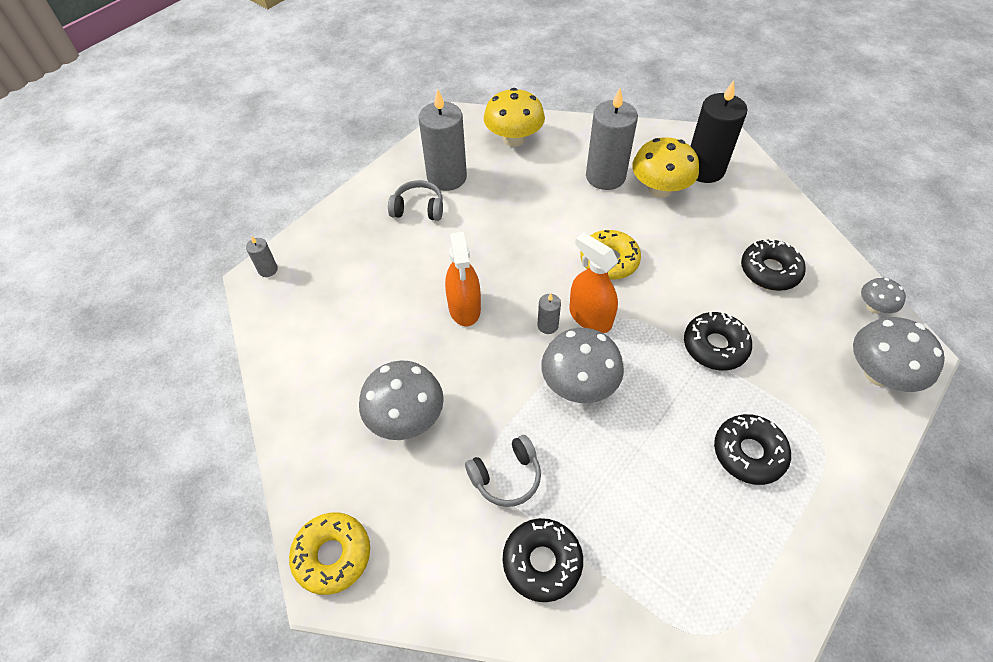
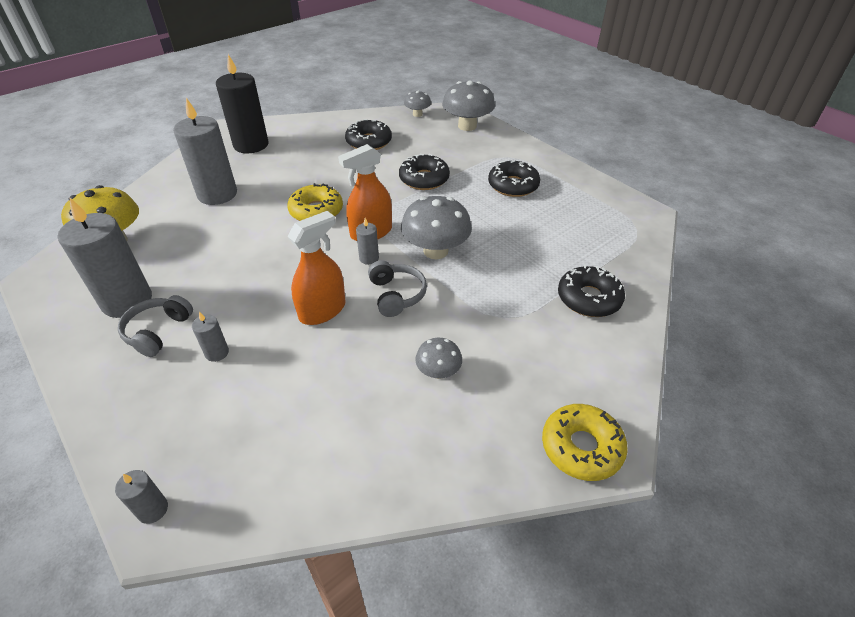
camera: 80 degrees left, 10 degrees down
(403, 252) = (217, 353): none -> grey candle
(406, 417) = (438, 372): grey mushroom -> grey mushroom, size x0.54
(464, 308) = (322, 310): orange spray bottle -> orange spray bottle turned 45 degrees counterclockwise
(506, 476) = (513, 308): grey headphones -> grey headphones (396, 295)
(659, 189) = (255, 170): yellow mushroom -> none

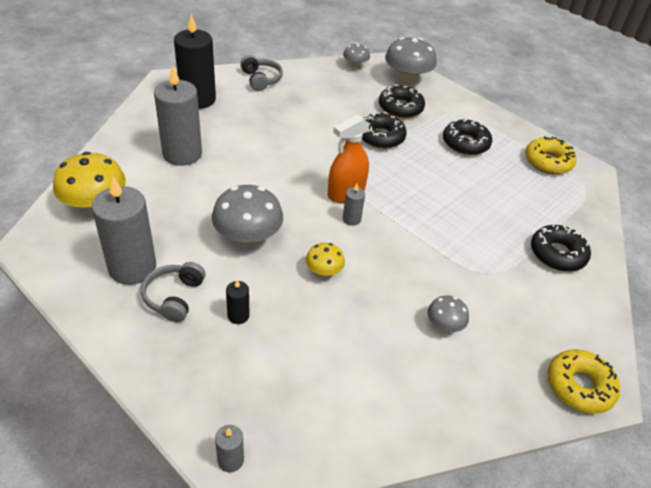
camera: 10 degrees left, 0 degrees up
(217, 353) = (238, 315): grey candle -> black candle
(316, 211) = (287, 171): yellow donut -> yellow donut (548, 162)
(322, 310) = (324, 272): orange spray bottle -> yellow mushroom
(369, 142) = (316, 96): black donut -> black donut (400, 108)
(396, 295) = (387, 255): grey headphones -> grey headphones (261, 79)
(435, 251) = (411, 211): grey mushroom -> grey mushroom (248, 238)

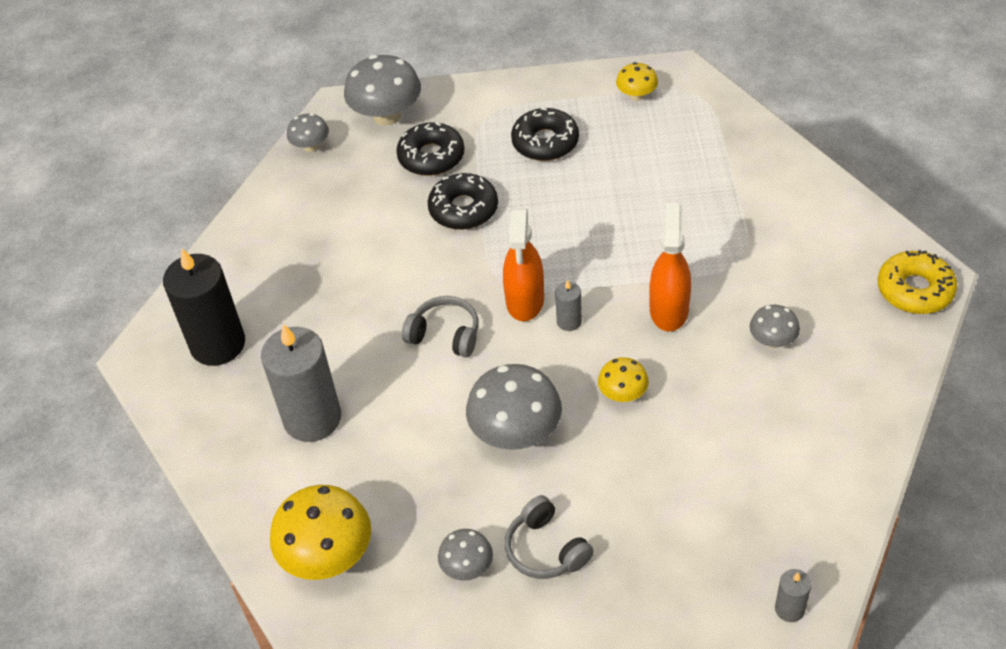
camera: 40 degrees left, 5 degrees up
(132, 267) = (467, 567): grey candle -> grey mushroom
(238, 315) = (620, 505): black candle -> none
(261, 79) = (242, 256): grey headphones -> grey headphones (445, 335)
(410, 260) = (669, 310): none -> orange spray bottle
(548, 162) = (636, 96): yellow donut -> yellow mushroom
(557, 254) = (761, 187): black donut -> none

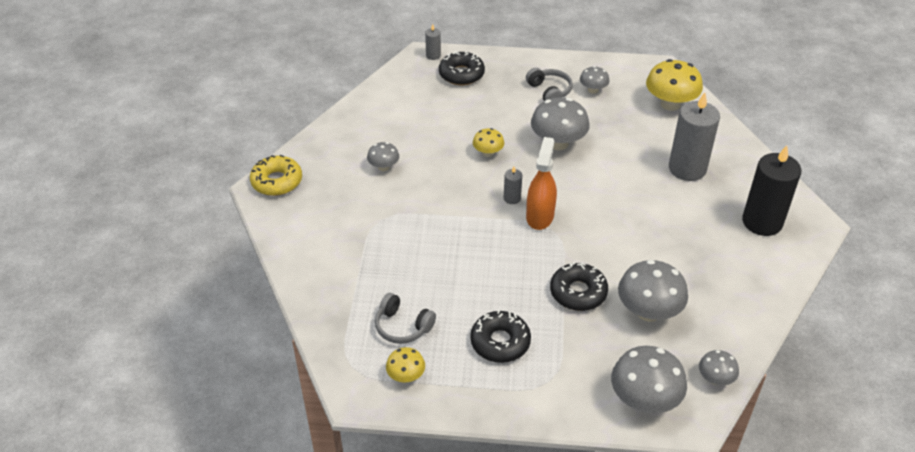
camera: 175 degrees left, 5 degrees down
(379, 201) = (648, 311): none -> grey mushroom
(431, 157) = (603, 346): black donut -> black donut (461, 74)
(445, 335) = (598, 203): grey headphones -> grey headphones (402, 326)
(669, 310) = (442, 195): orange spray bottle -> none

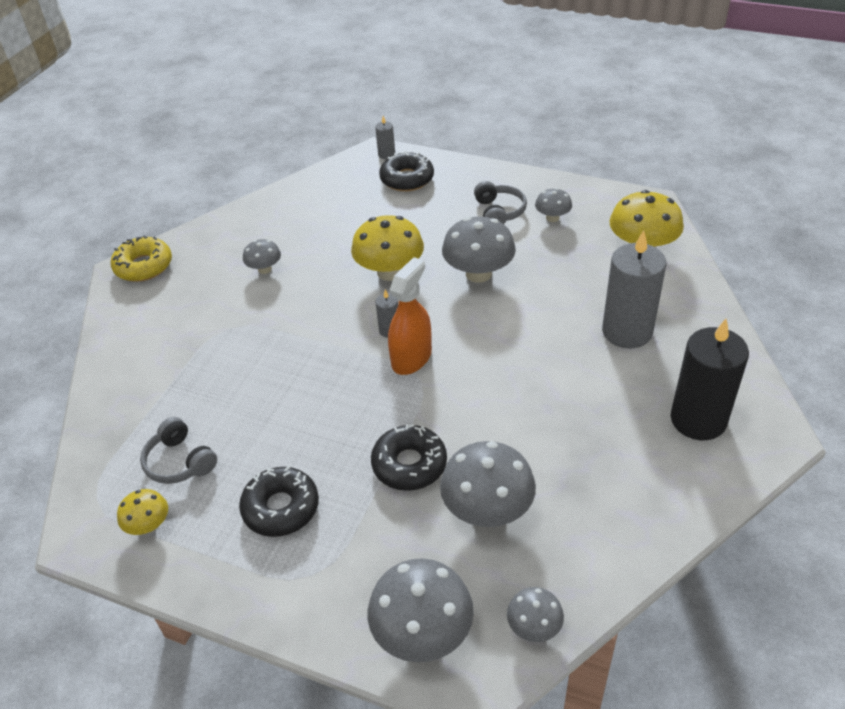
camera: 20 degrees right, 0 degrees up
(488, 153) = (390, 272): yellow mushroom -> yellow mushroom, size x1.85

